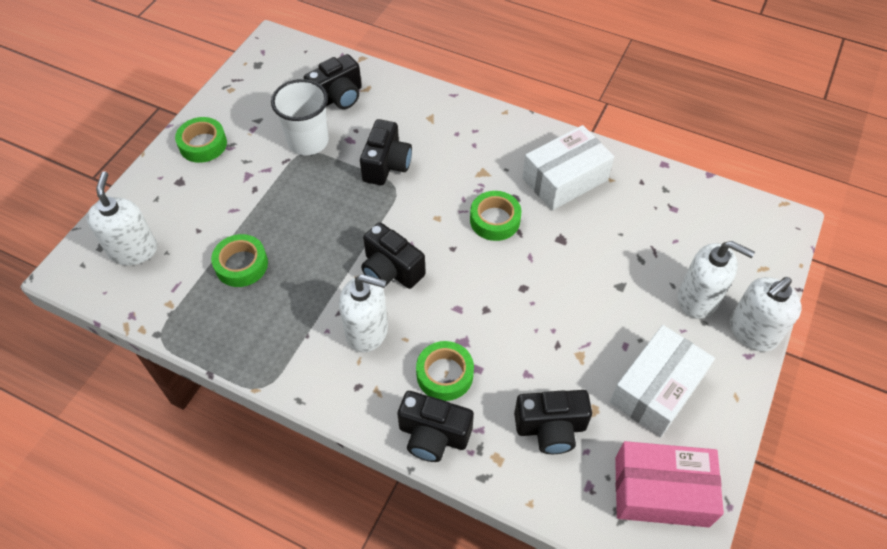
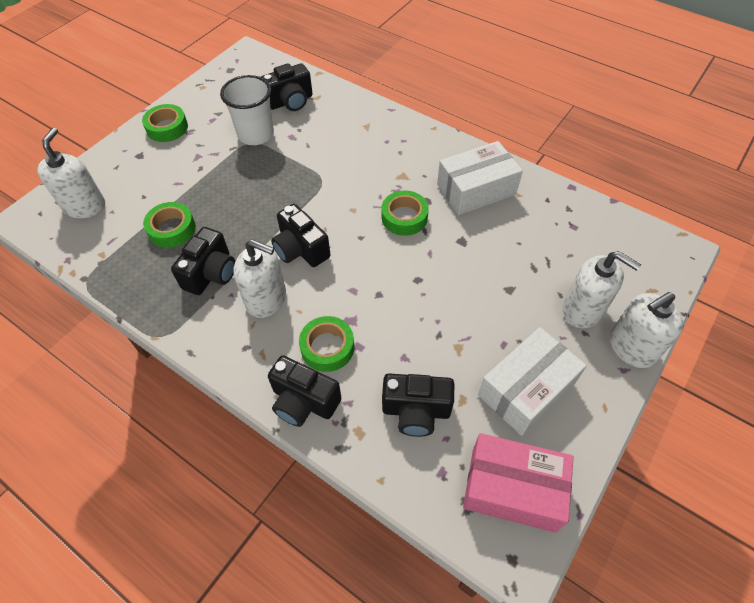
camera: 10 degrees right, 0 degrees up
(386, 165) = (318, 160): black camera -> black camera (211, 273)

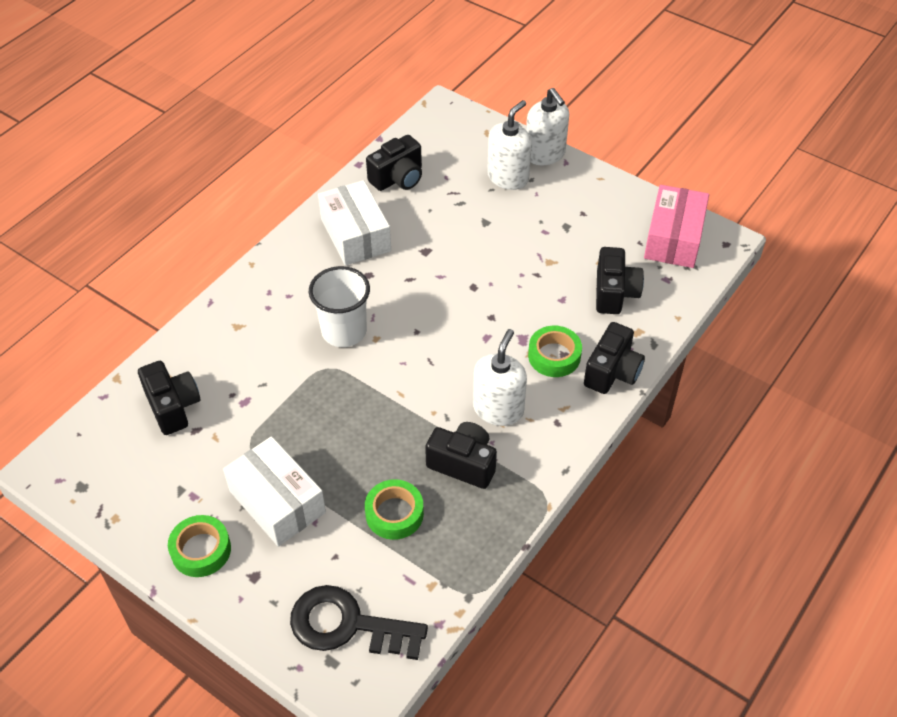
camera: 90 degrees left, 5 degrees down
(85, 206) = (347, 625): white soap dispenser -> black key
(256, 134) = (234, 441): white cup -> white cup (344, 331)
(301, 249) = (431, 383): black camera -> black camera (398, 178)
(404, 217) = (391, 294): green tape -> none
(526, 389) = (588, 221): white box -> white box (277, 501)

